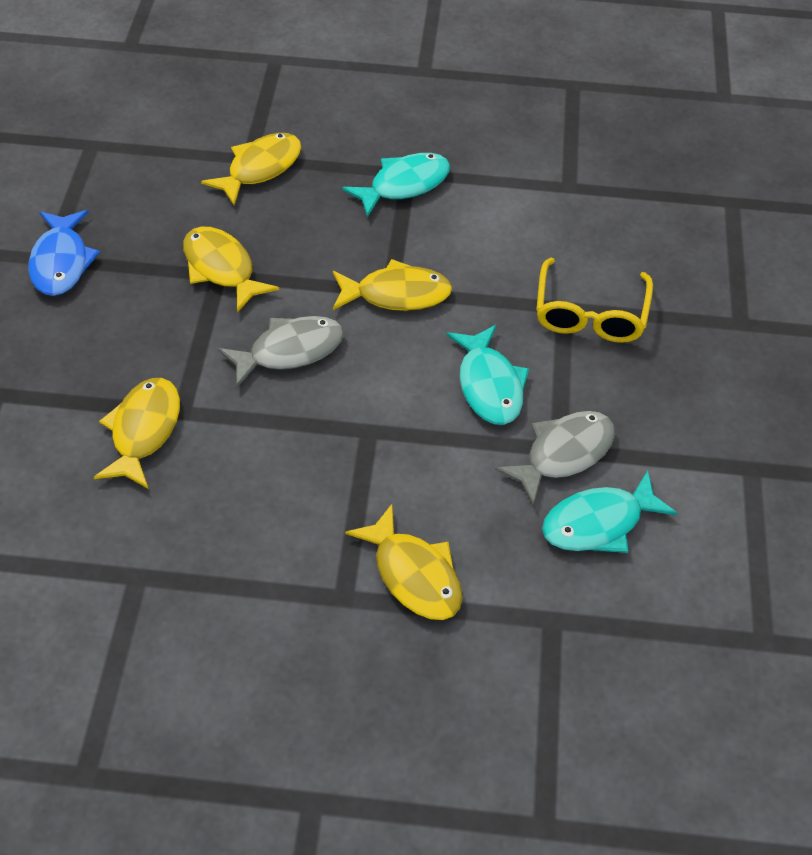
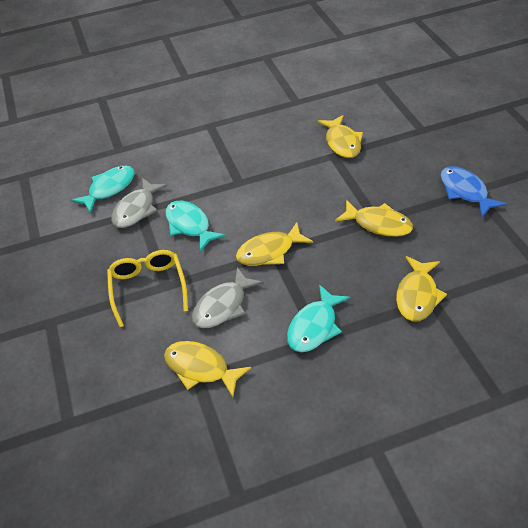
camera: 160 degrees right, 5 degrees down
(289, 351) = (305, 199): grey fish -> grey fish (223, 306)
(413, 574) = (185, 141): yellow fish -> yellow fish (201, 368)

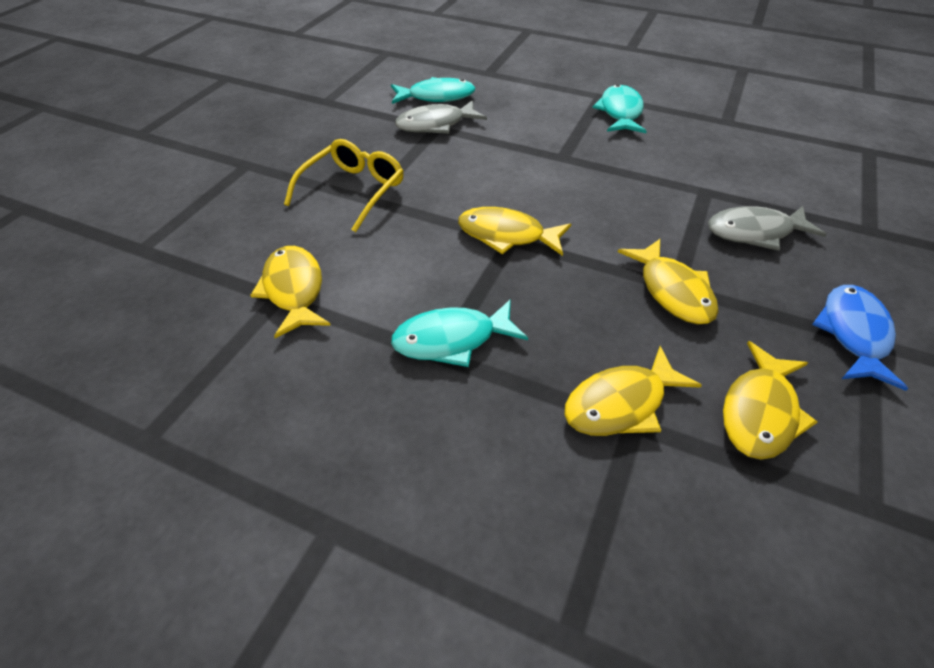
camera: 40 degrees right, 0 degrees up
(190, 225) = (463, 164): turquoise fish -> turquoise fish (620, 112)
(223, 306) = (392, 252): grey fish -> grey fish (755, 232)
(342, 142) = (734, 185): yellow fish -> yellow fish (760, 412)

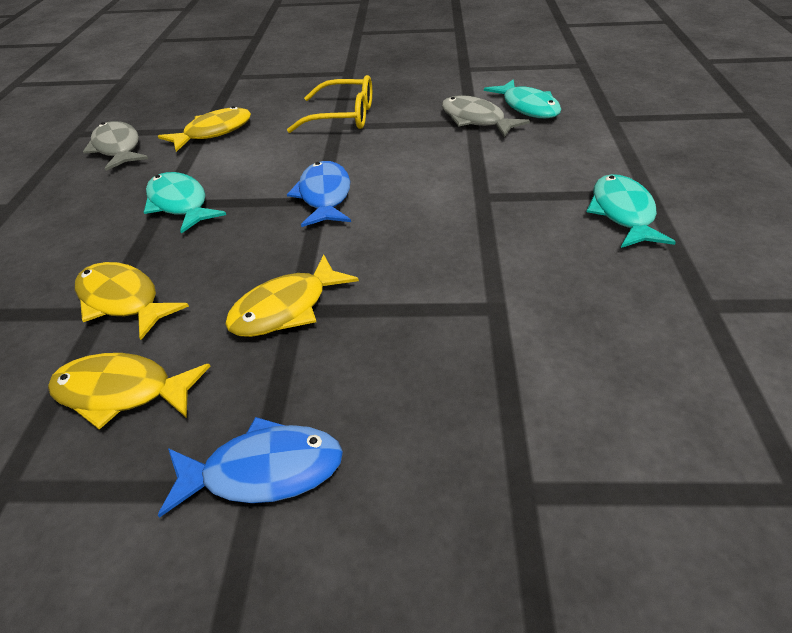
camera: 70 degrees right, 5 degrees down
(507, 235) = (324, 196): yellow fish -> blue fish
(620, 112) = (623, 213): turquoise fish -> turquoise fish turned 75 degrees counterclockwise
(755, 232) = (433, 361): grey fish -> grey fish (118, 148)

